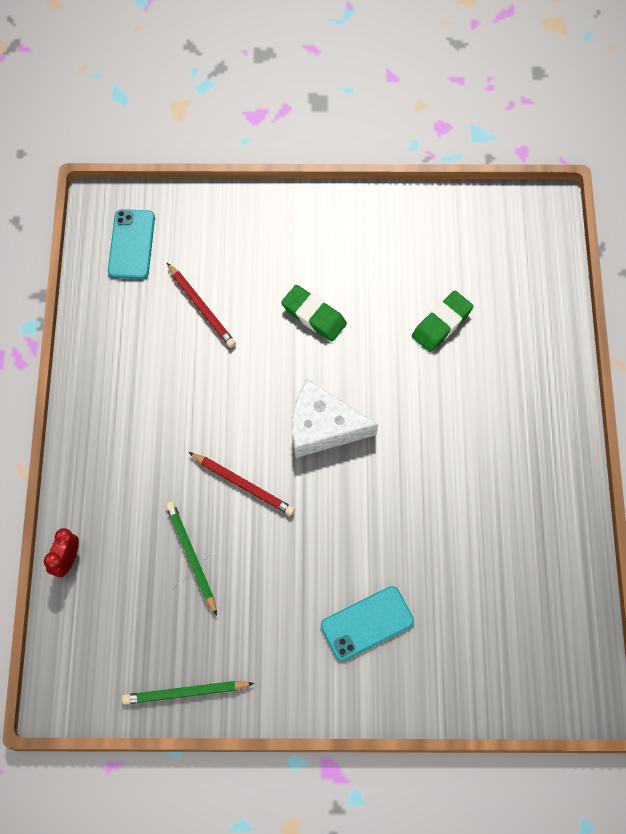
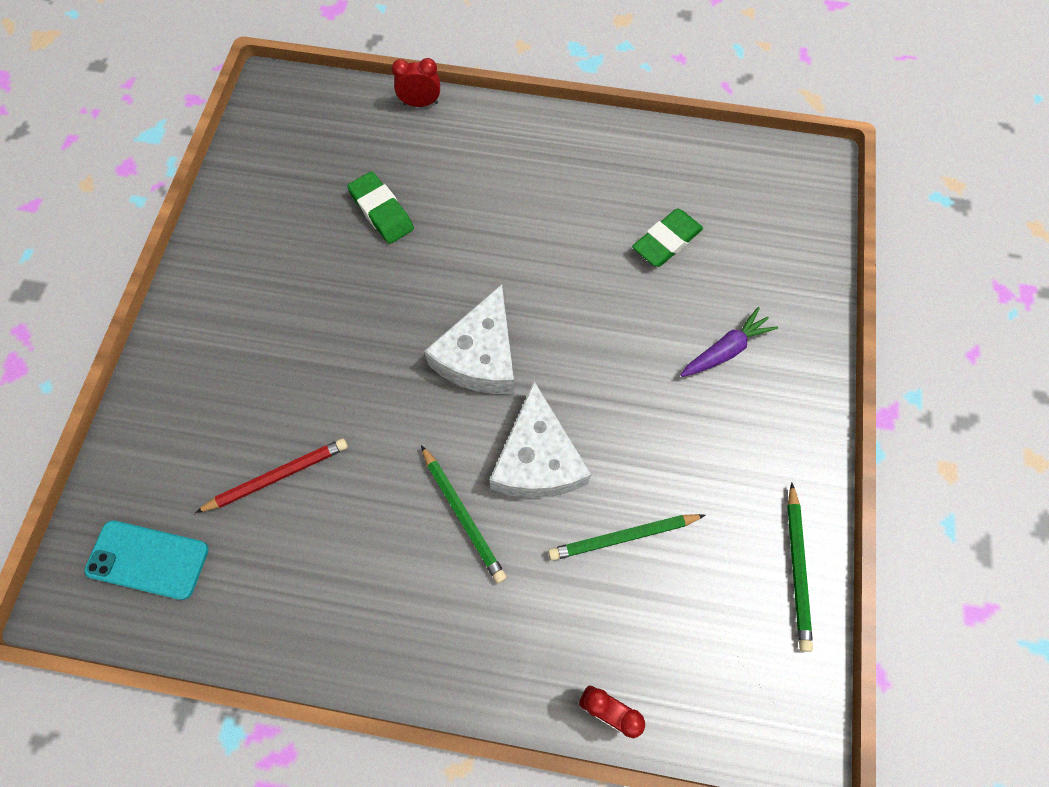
camera: 80 degrees left, 0 degrees up
(191, 439) = (463, 515): none -> green pencil
(243, 484) = (538, 459): red pencil -> white cheese
(314, 315) = (331, 342): green eraser -> green eraser (666, 241)
(367, 623) = (726, 350): turquoise phone -> purple carrot
(564, 329) = (420, 103): none -> red clock

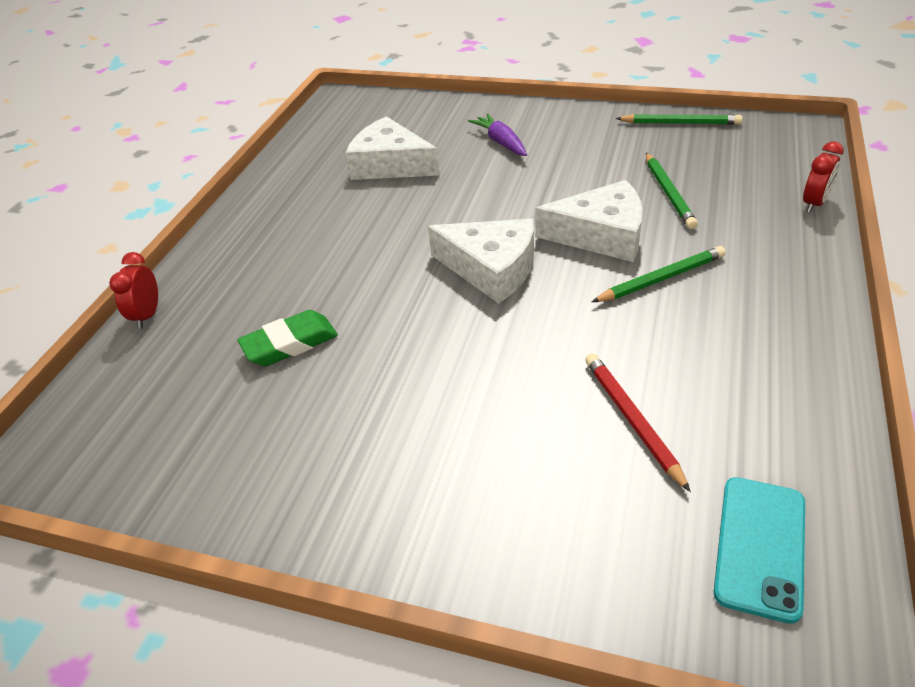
camera: 80 degrees left, 25 degrees down
(666, 241) = (390, 165): green eraser -> white cheese

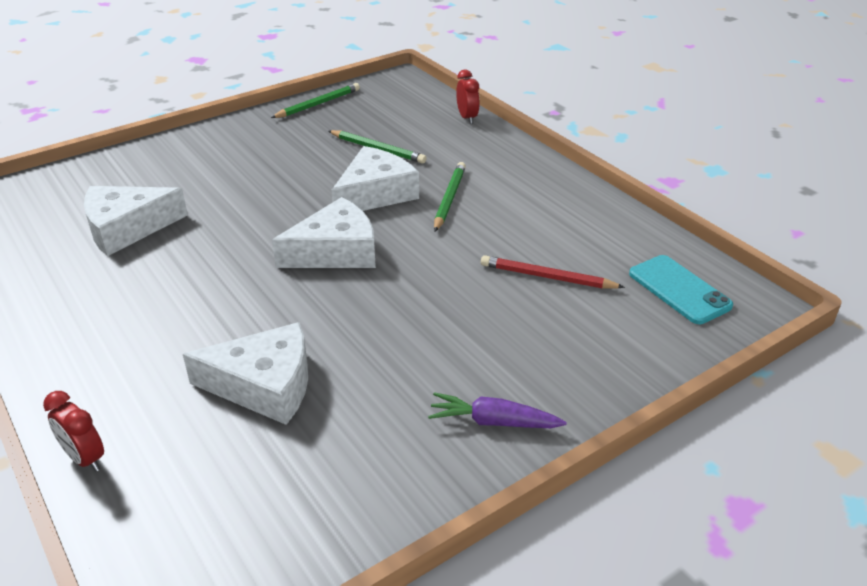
camera: 55 degrees left, 5 degrees down
(290, 344) = (265, 385): green eraser -> white cheese
(500, 142) = (201, 170): purple carrot -> purple carrot (493, 421)

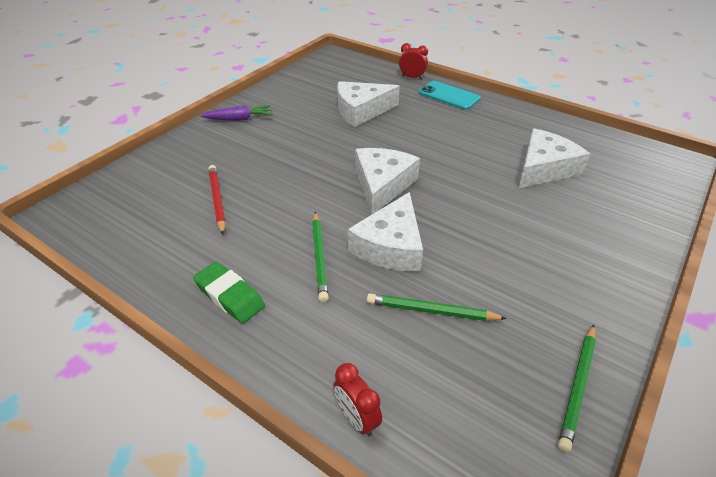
camera: 160 degrees right, 5 degrees up
(336, 251) = (382, 185): white cheese -> white cheese turned 150 degrees clockwise
(542, 188) = (230, 296): none -> green eraser
(547, 277) = (217, 200): red pencil -> red pencil turned 105 degrees counterclockwise
(679, 290) = (114, 212): turquoise phone -> turquoise phone (449, 96)

